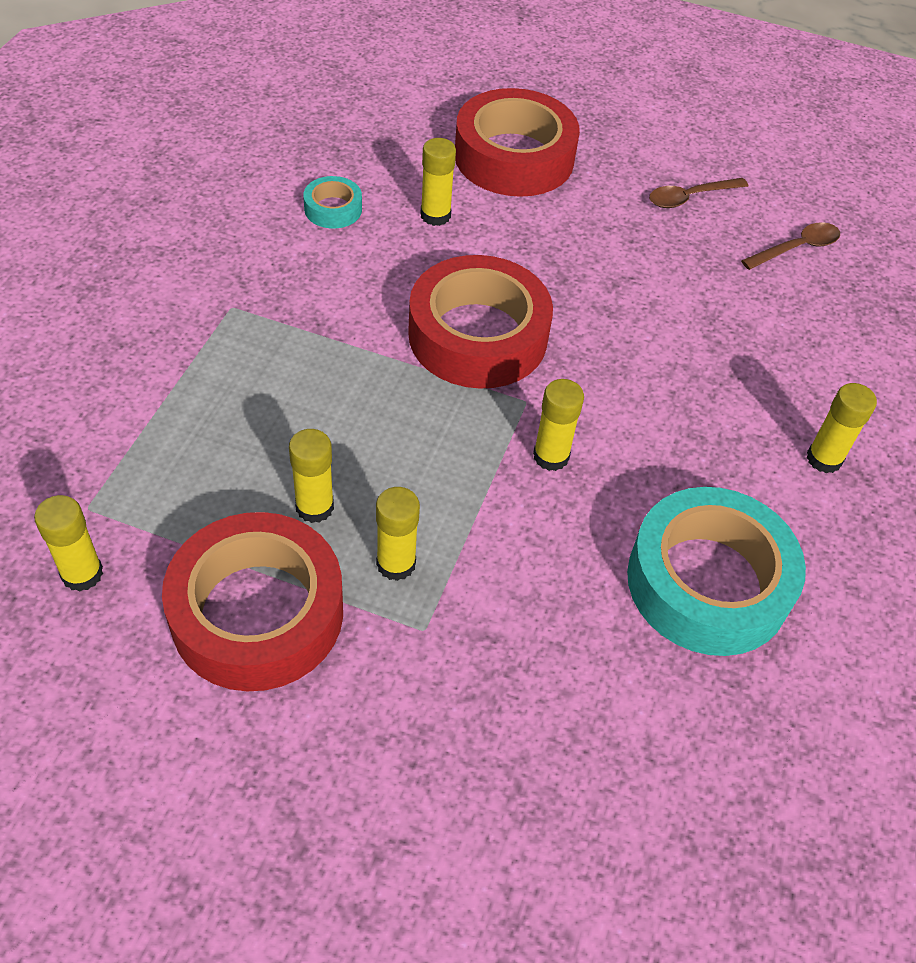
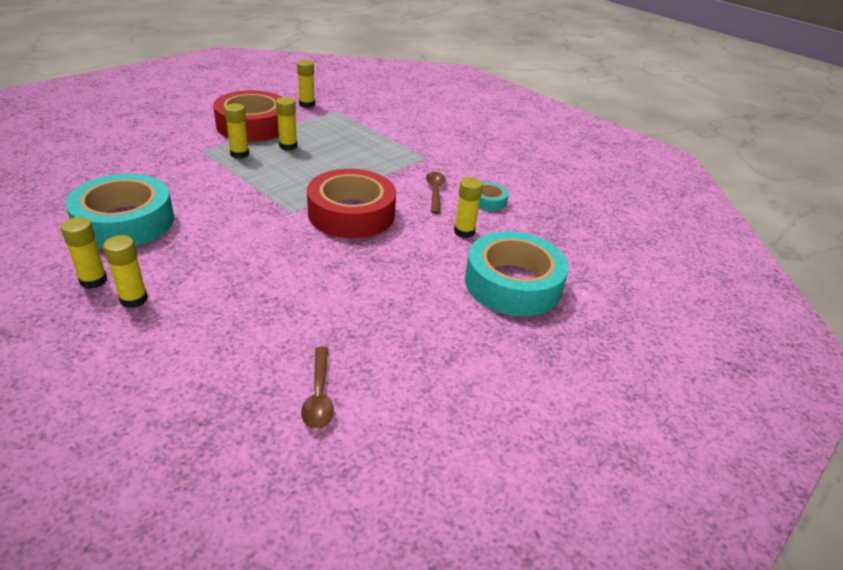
camera: 115 degrees right, 15 degrees down
(514, 157) = (513, 284): red tape -> turquoise tape
(551, 456) = (249, 207): yellow glue stick -> yellow glue stick (93, 280)
(689, 198) = (420, 358): brown spoon -> brown spoon (435, 192)

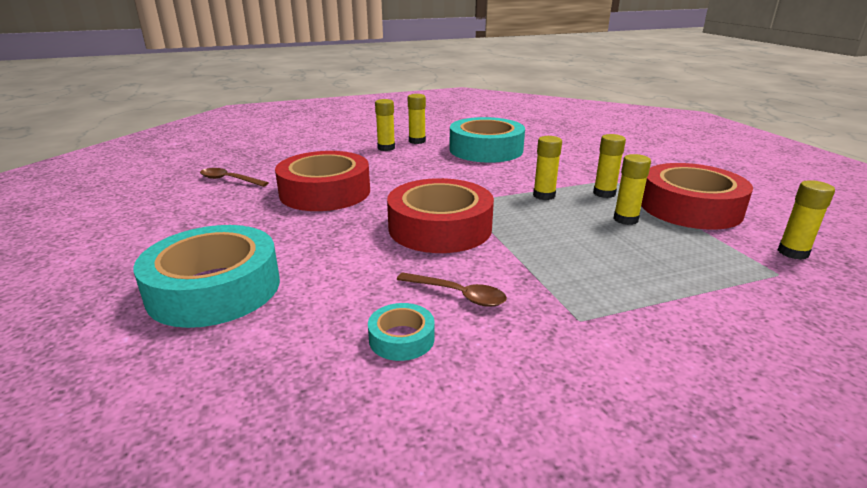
camera: 120 degrees right, 10 degrees down
(314, 297) = (325, 192): none -> red tape
(464, 232) = (343, 288): yellow glue stick -> yellow glue stick (544, 195)

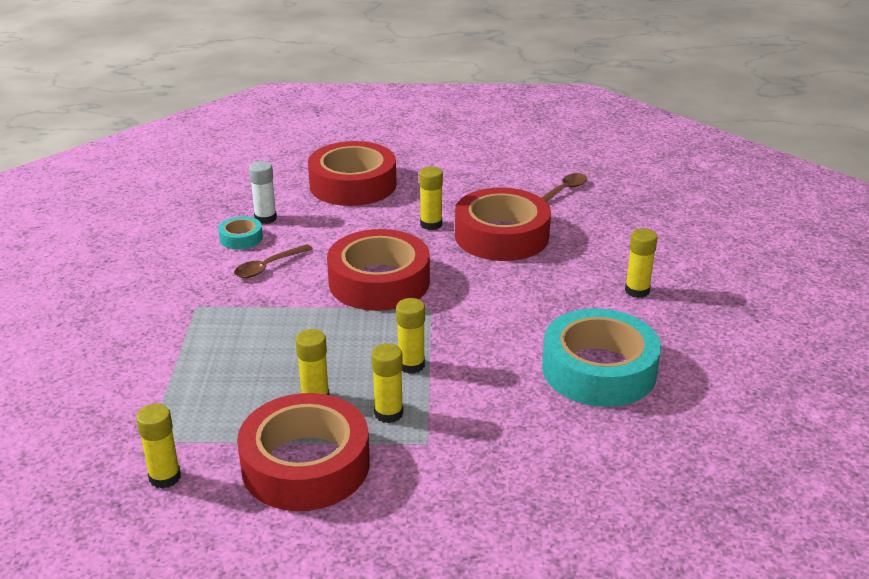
camera: 110 degrees right, 5 degrees up
(214, 288) = (353, 184): turquoise tape -> red tape
(334, 334) = (265, 218): none -> white glue stick
(417, 141) = (661, 320): yellow glue stick -> yellow glue stick (431, 224)

